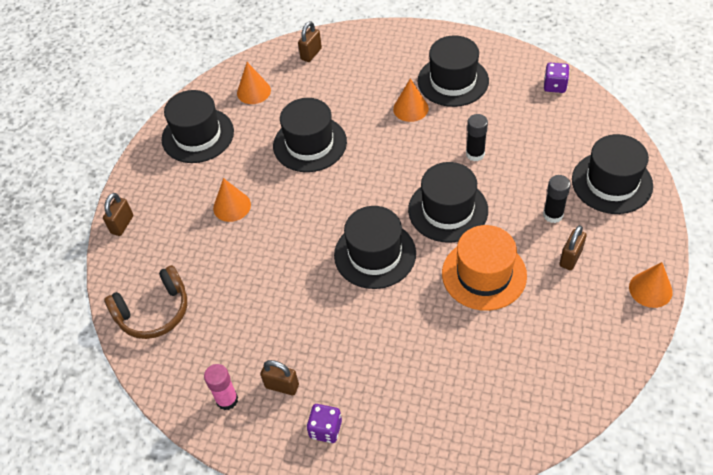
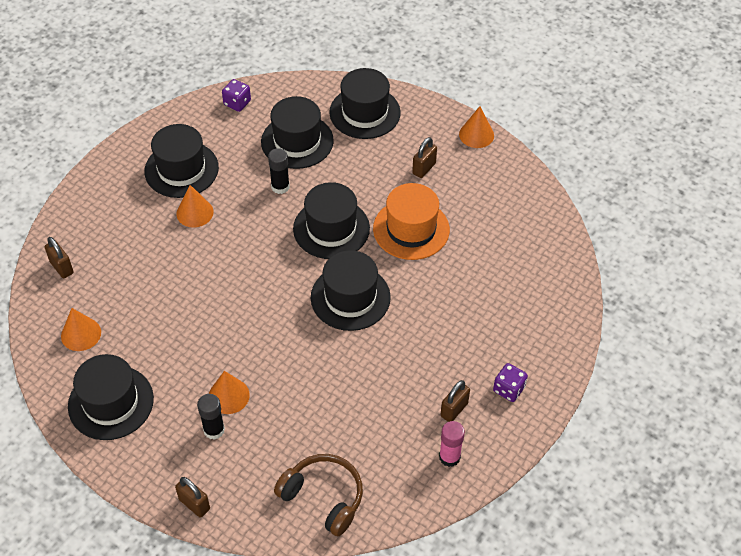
camera: 75 degrees left, 0 degrees up
(154, 312) = (323, 497): brown headphones -> brown headphones turned 45 degrees counterclockwise
(310, 144) = (187, 306): black hat -> black hat (297, 141)
(553, 215) = (376, 162): black glue stick -> black glue stick (214, 430)
(570, 258) = (424, 168): brown padlock -> brown padlock turned 75 degrees clockwise

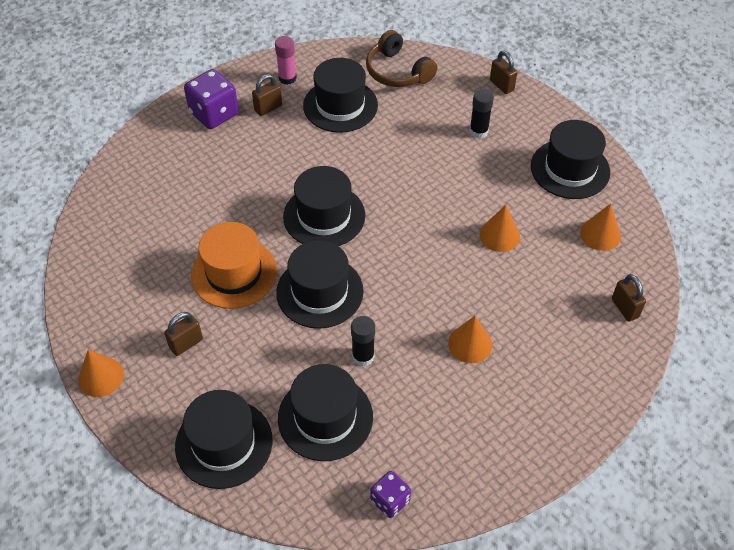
camera: 165 degrees left, 0 degrees up
(181, 169) = (479, 407): black hat -> black hat (340, 105)
(228, 396) = (461, 154): orange cone -> orange cone (499, 235)
(508, 389) = (214, 114): purple dice -> purple dice, size x1.69

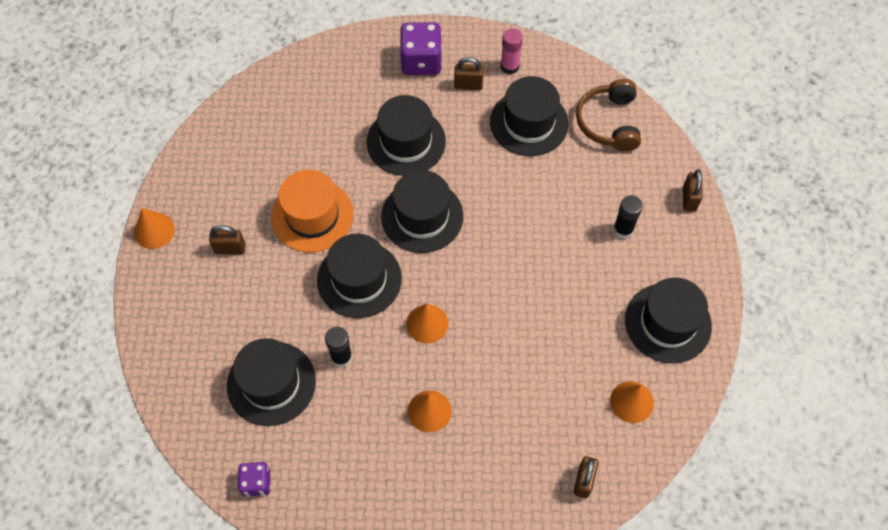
camera: 40 degrees right, 10 degrees up
(224, 443) = (188, 347): black hat -> black hat (406, 142)
(499, 235) = (545, 338): orange cone -> orange cone (427, 323)

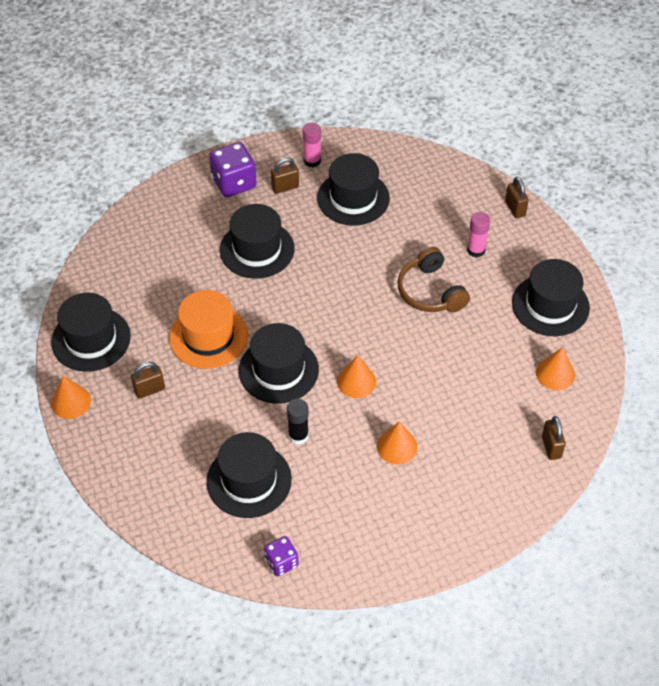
camera: 25 degrees left, 10 degrees down
(422, 216) = (304, 301): black hat -> black hat (91, 339)
(609, 122) = (418, 175): brown headphones -> brown headphones (430, 291)
(623, 229) = (476, 250): black glue stick -> pink glue stick

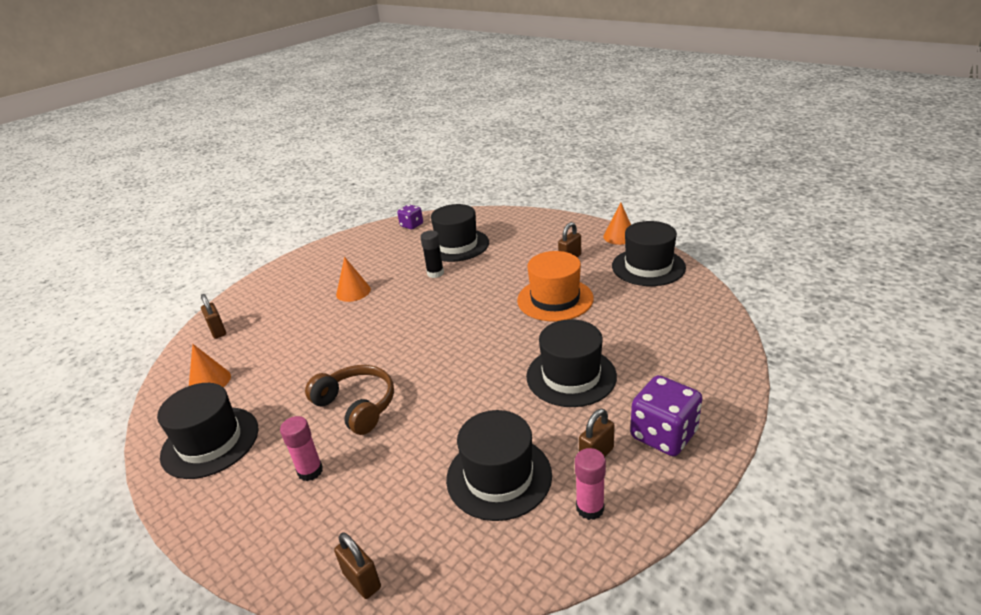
camera: 160 degrees right, 20 degrees down
(278, 370) = (477, 300): black hat -> none
(356, 381) = (404, 315): orange cone -> none
(515, 208) = (258, 555): brown padlock -> brown padlock (362, 580)

